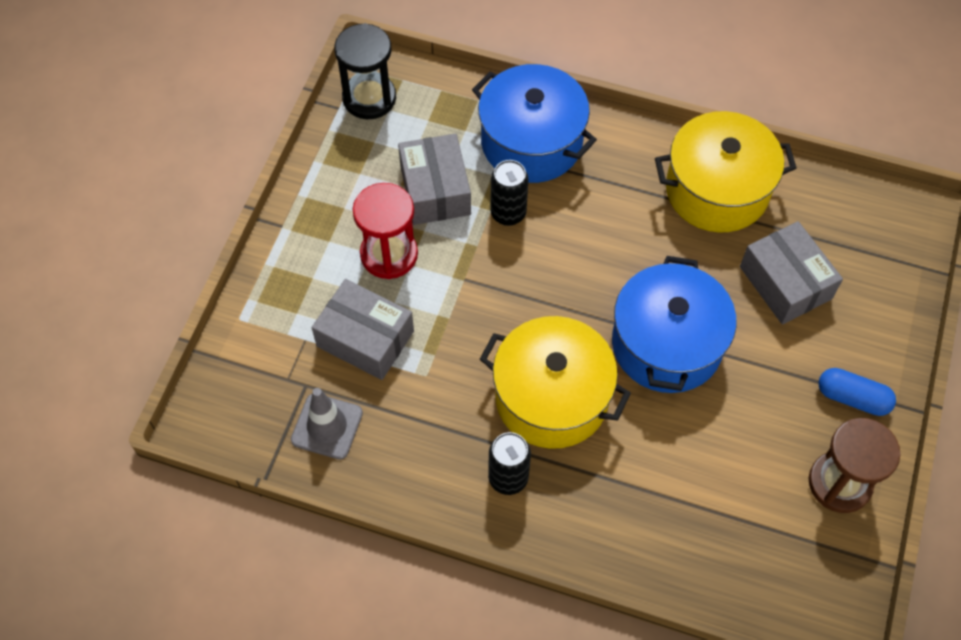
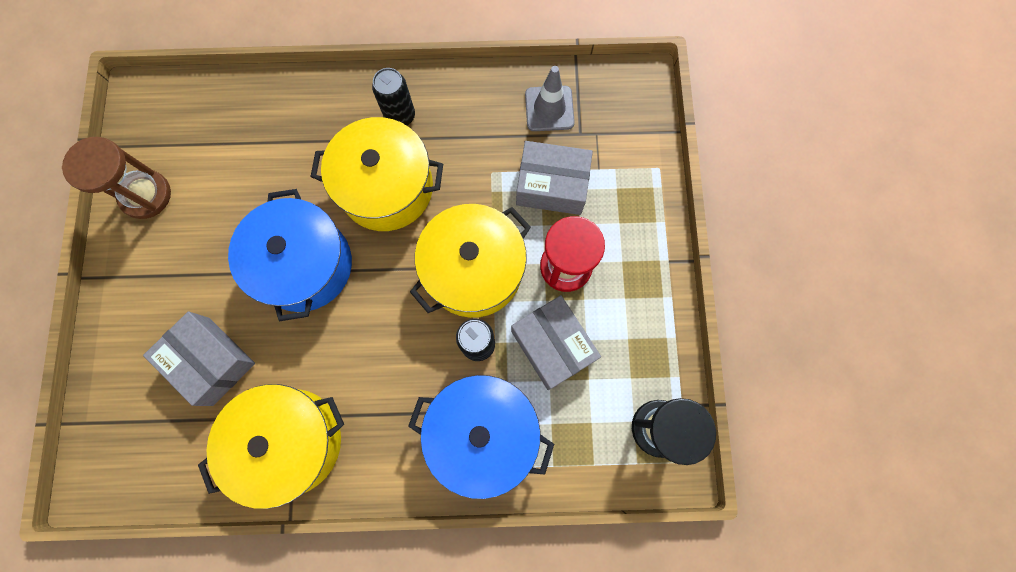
camera: 160 degrees right, 15 degrees up
(486, 281) = (473, 270): none -> yellow pot
(852, 398) = (141, 270): blue capsule -> none

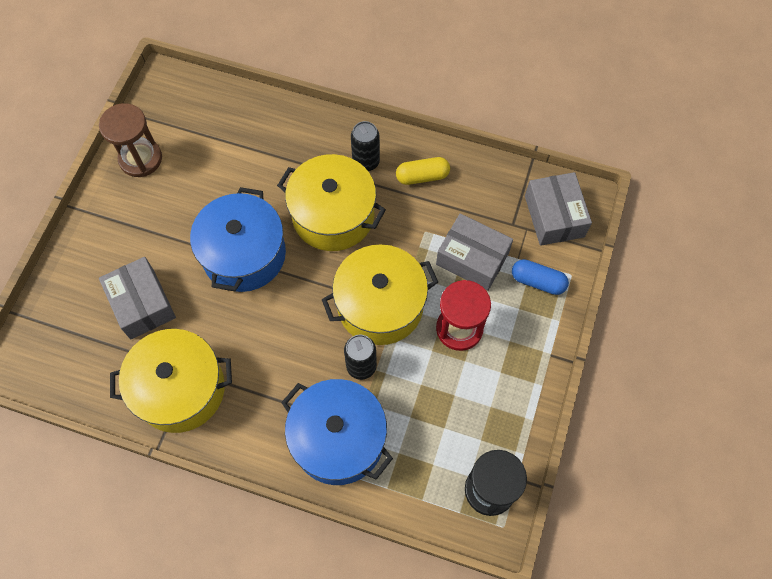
camera: 20 degrees right, 10 degrees down
(466, 112) = (422, 176): none -> yellow capsule
(549, 109) = (493, 195): grey traffic cone -> none
(552, 345) = (423, 389): grey box -> grey box (554, 216)
(628, 187) = (537, 281): none -> blue capsule

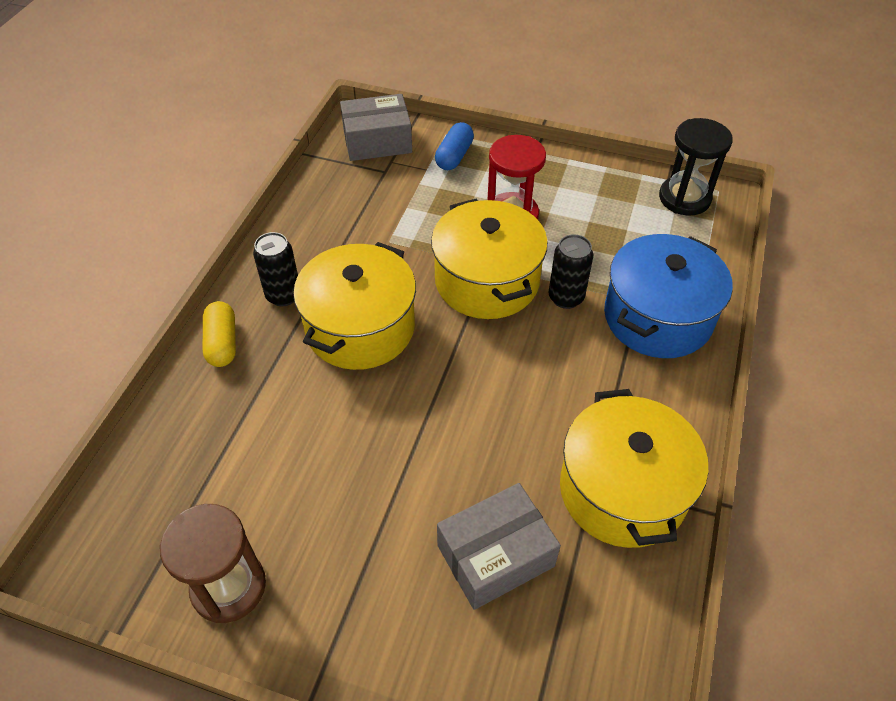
camera: 90 degrees left, 15 degrees down
(244, 254) = (414, 425): blue pot -> none
(422, 176) = (313, 242): yellow capsule -> yellow capsule (222, 343)
(472, 258) = (426, 203): grey box -> none

